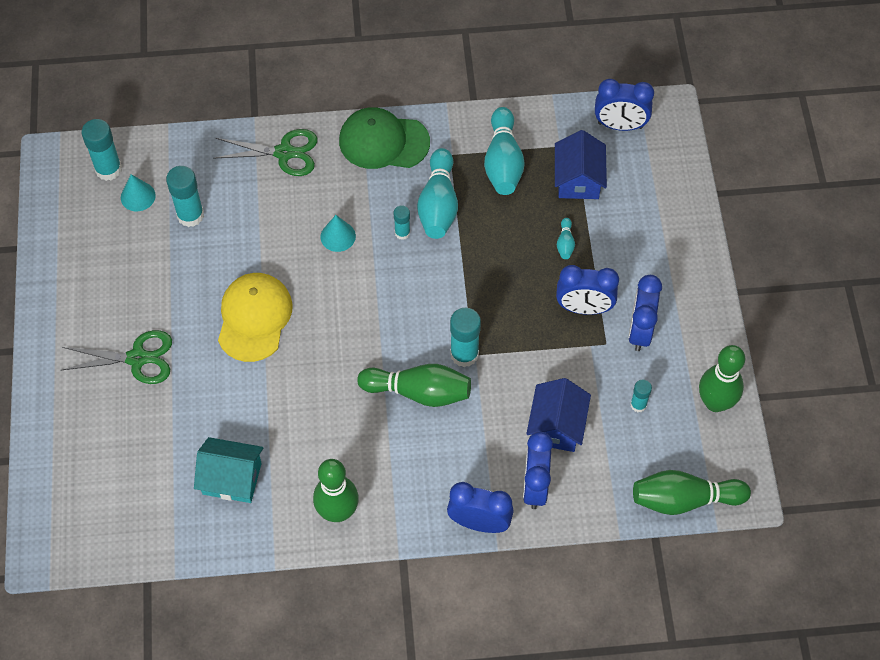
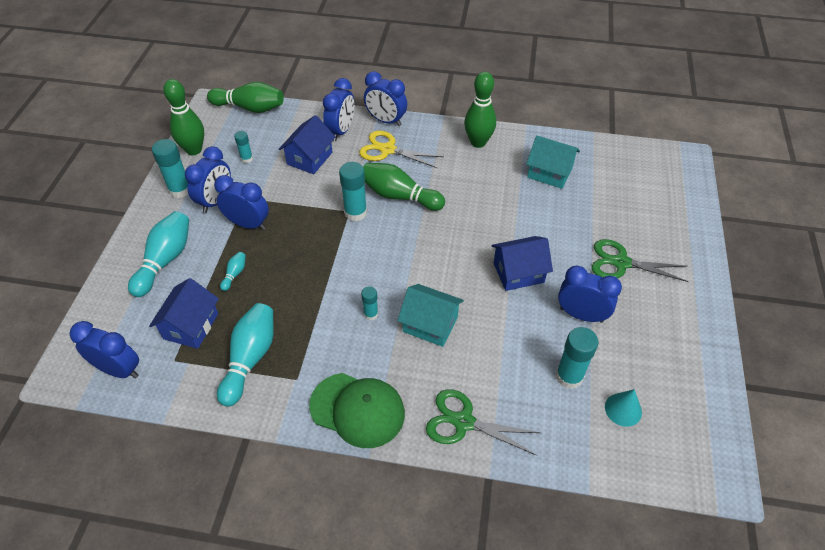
camera: 165 degrees left, 10 degrees down
(108, 169) = (656, 449): turquoise glue stick -> turquoise glue stick (180, 190)
(181, 283) = (581, 315): none -> blue clock
(254, 318) = (518, 272): yellow cap -> blue house
(338, 236) = (430, 324): turquoise cone -> turquoise house
(438, 204) = (328, 332): turquoise bowling pin -> turquoise bowling pin (165, 260)
(458, 466) = (387, 150): none -> yellow scissors

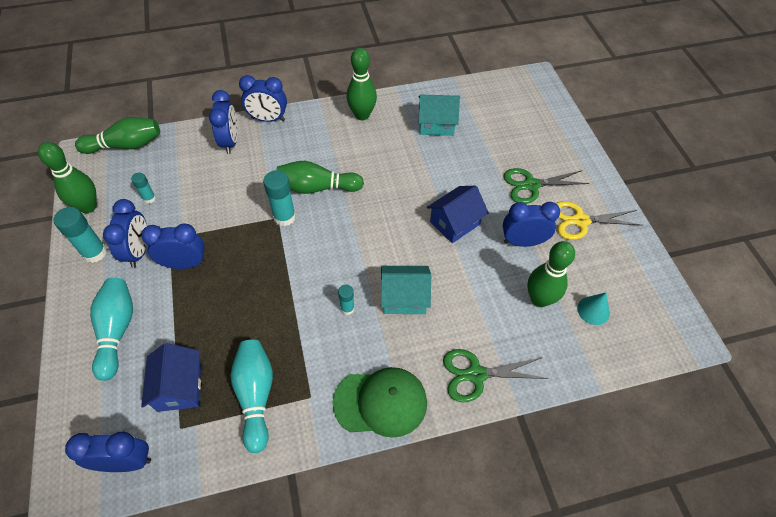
camera: 25 degrees left, 5 degrees up
(234, 274) = (197, 318): turquoise bowling pin -> none
(309, 158) = (213, 178): blue house -> none
(387, 150) = (284, 147): yellow scissors -> yellow scissors (580, 221)
(569, 376) = (539, 299): turquoise glue stick -> green bowling pin

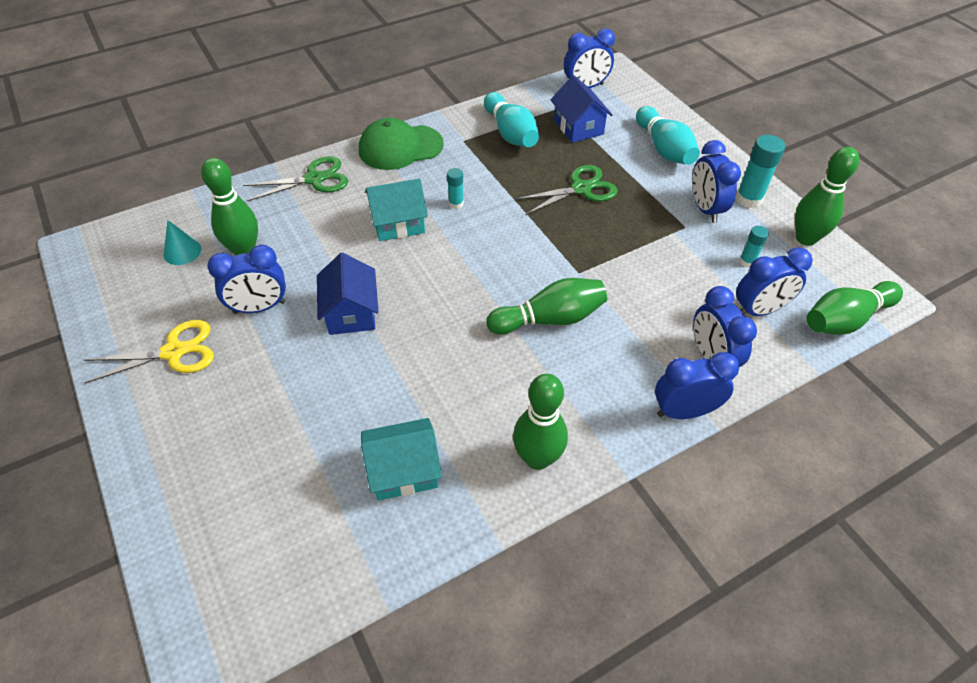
camera: 165 degrees right, 5 degrees down
(185, 264) = (648, 208): blue clock -> blue clock (759, 310)
(284, 217) = (571, 275): turquoise glue stick -> none
(455, 223) = (351, 312): blue house -> blue house turned 45 degrees counterclockwise
(531, 185) = (240, 390): green scissors -> green scissors (581, 189)

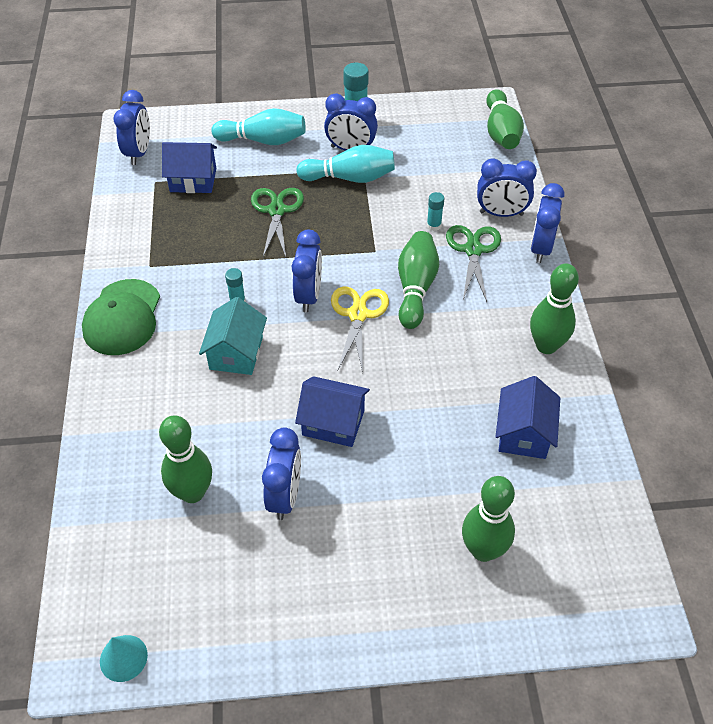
camera: 65 degrees left, 0 degrees up
(174, 352) = (305, 585): yellow scissors -> yellow scissors (358, 314)
(182, 251) = (157, 553): turquoise cone -> turquoise cone (123, 658)
(314, 179) = (120, 403): green scissors -> green scissors (473, 250)
(403, 470) = (524, 433): turquoise house -> blue house
(510, 133) = (165, 228): turquoise bowling pin -> turquoise bowling pin (350, 178)
(747, 261) = (420, 153): turquoise glue stick -> turquoise glue stick (434, 225)
(759, 310) = (470, 169): blue clock -> blue clock (309, 296)
(805, 238) = (415, 112): green bowling pin -> green bowling pin (483, 550)

